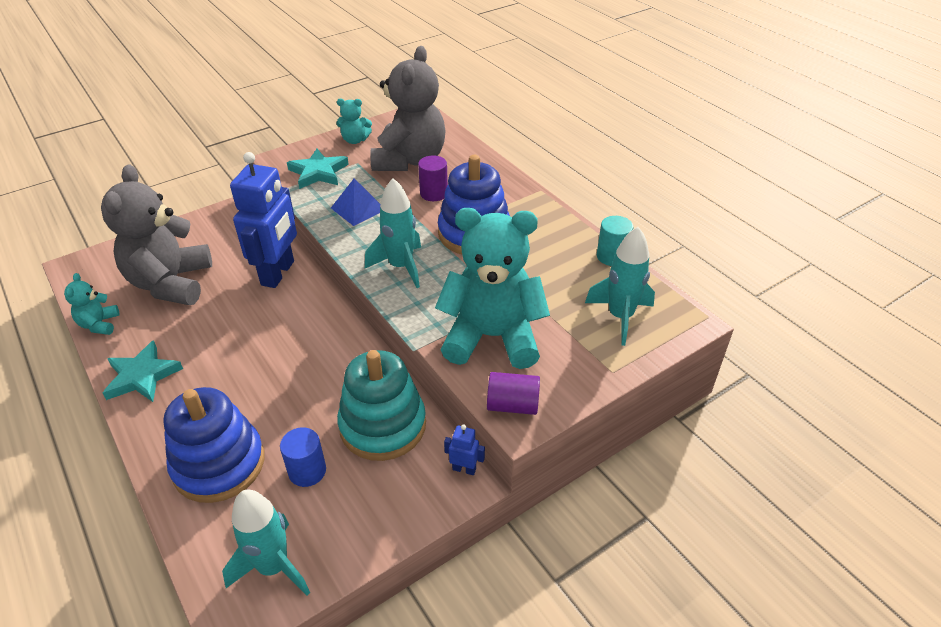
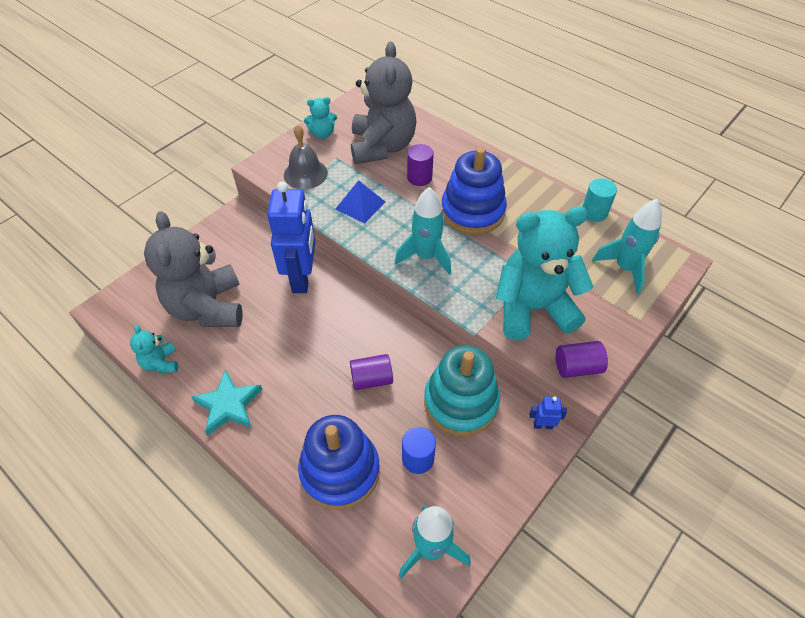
camera: 15 degrees left, 10 degrees up
(299, 382) = (372, 379): none -> purple cylinder
(318, 172) = (305, 174): turquoise star -> grey bell

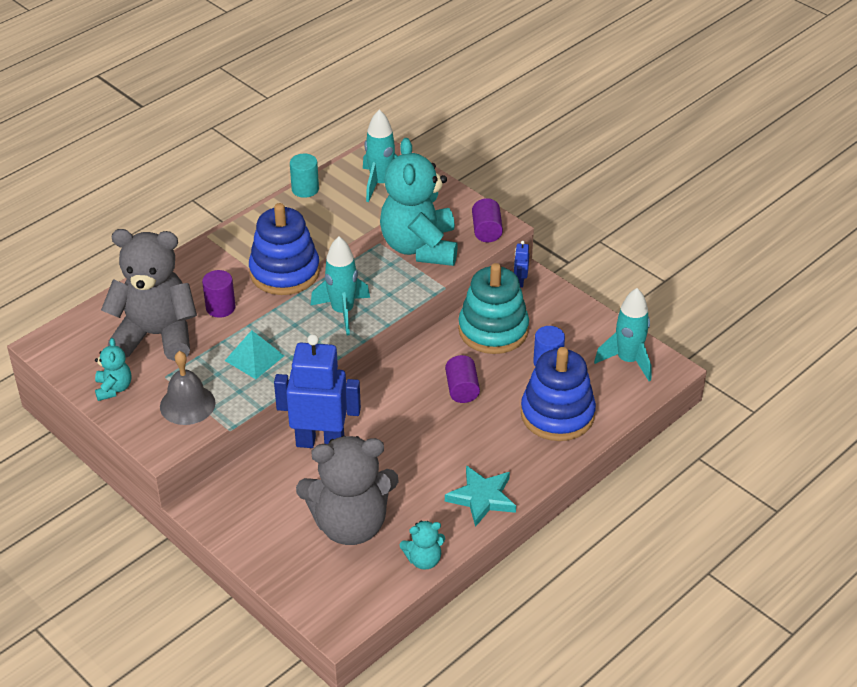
camera: 85 degrees left, 10 degrees down
(360, 205) = (254, 358): blue pyramid -> turquoise pyramid

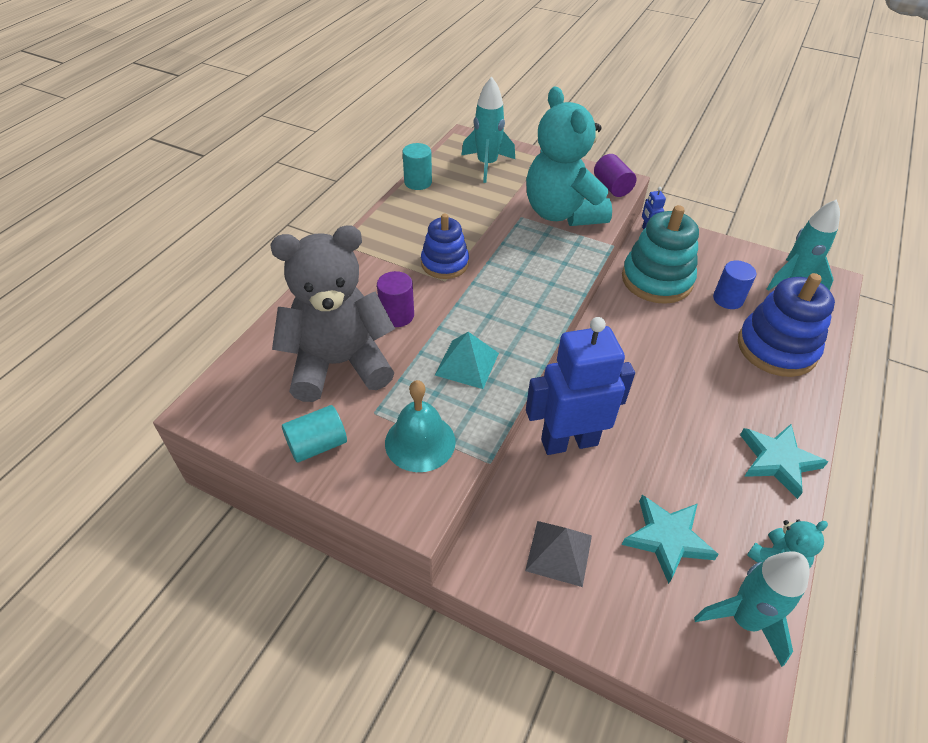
camera: 20 degrees left, 5 degrees up
(114, 388) = (317, 445): turquoise teddy bear -> turquoise cylinder
(187, 404) = (420, 442): grey bell -> turquoise bell
(263, 512) = (559, 553): none -> grey pyramid
(284, 272) = (445, 263): blue stacking toy -> blue stacking toy, size x0.62
(342, 312) = (530, 291): turquoise rocket -> turquoise rocket (744, 620)
(350, 525) = (667, 538): grey teddy bear -> turquoise star
(462, 389) = (671, 345): purple cylinder -> none

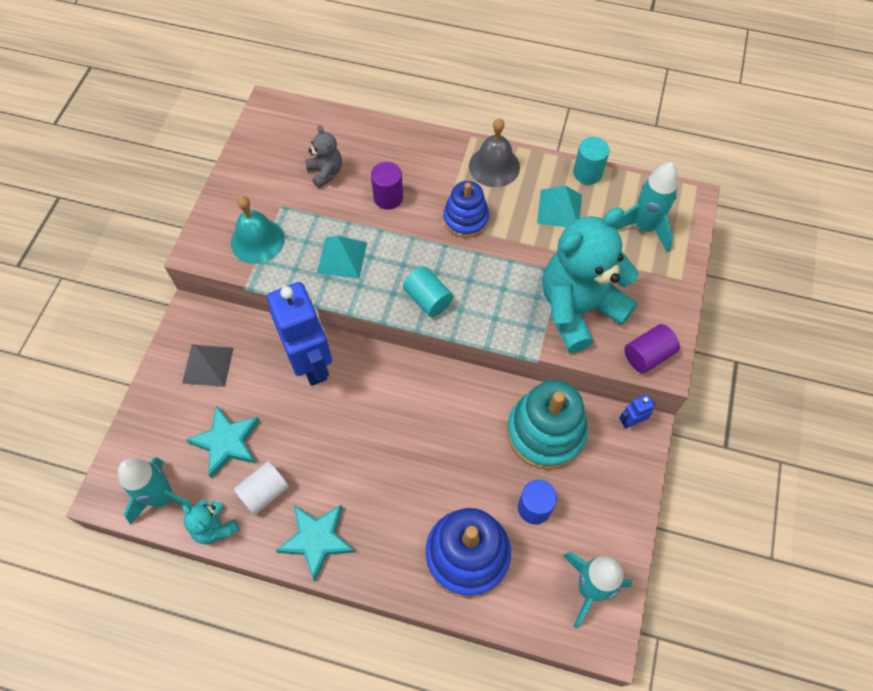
camera: 80 degrees right, 15 degrees up
(317, 445) = (246, 180): turquoise cylinder -> turquoise cylinder (428, 299)
(339, 364) = (325, 172): grey teddy bear -> grey teddy bear, size x0.45
(386, 235) = (494, 166): none -> grey bell
(452, 204) = (559, 208): none -> turquoise pyramid
(728, 504) = (264, 492): none -> white cylinder

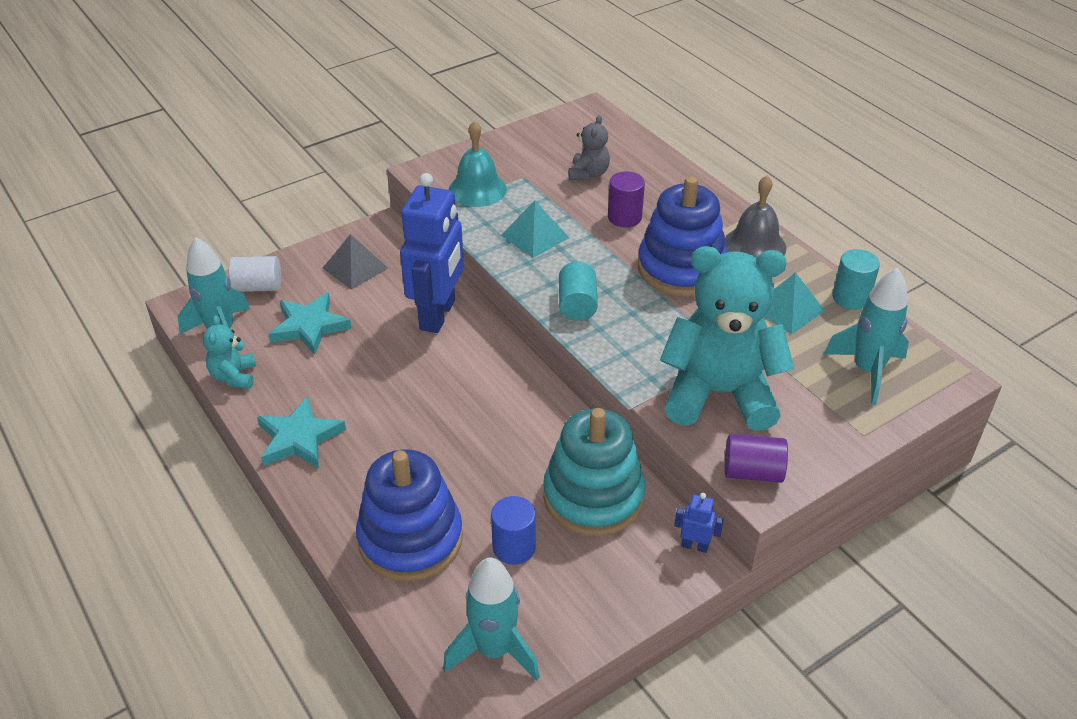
camera: 40 degrees right, 20 degrees down
(264, 492) = (298, 378): white cylinder -> white cylinder (258, 287)
(465, 219) = (681, 268): blue stacking toy -> blue stacking toy, size x1.61

